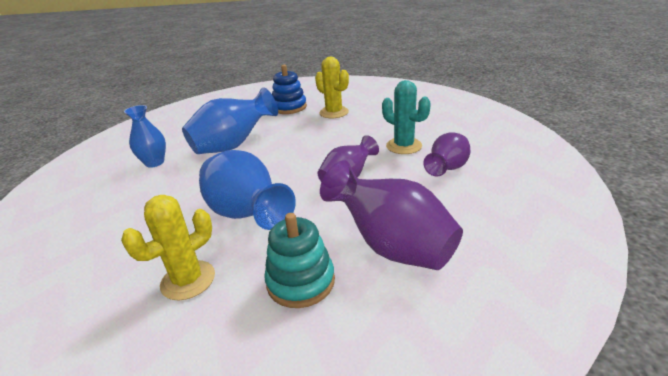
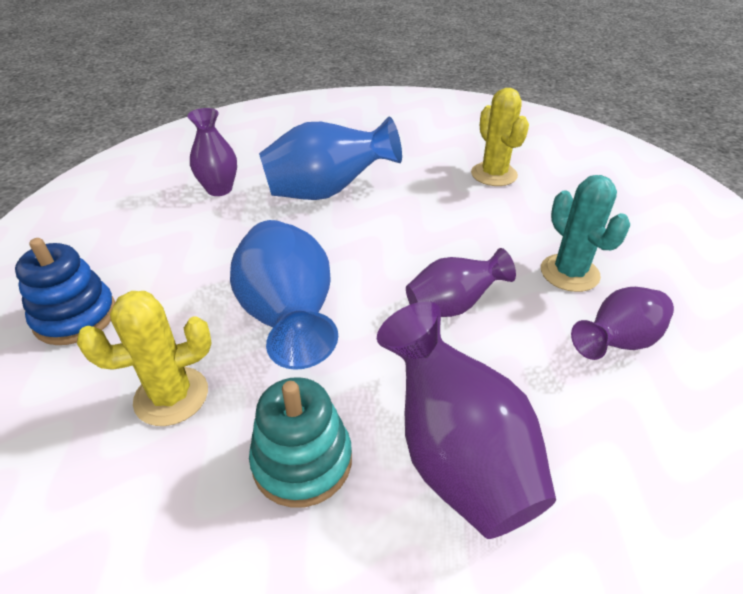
camera: 20 degrees right, 10 degrees up
(154, 163) = (219, 189): blue vase -> purple vase
(289, 107) = (434, 146): blue stacking toy -> blue stacking toy (75, 317)

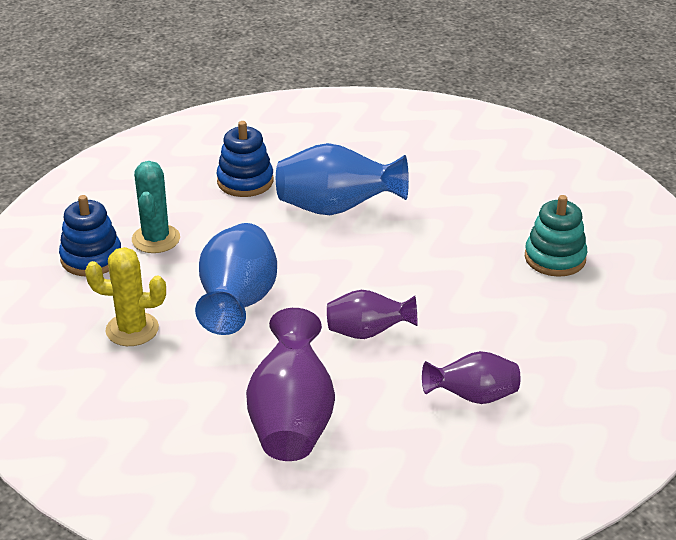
camera: 25 degrees right, 5 degrees down
(219, 189) = (245, 181): purple vase -> blue stacking toy
(302, 461) = (193, 391): turquoise stacking toy -> turquoise stacking toy (555, 258)
(494, 174) = (507, 233): yellow cactus -> none
(569, 273) = (488, 338): turquoise cactus -> turquoise cactus (156, 239)

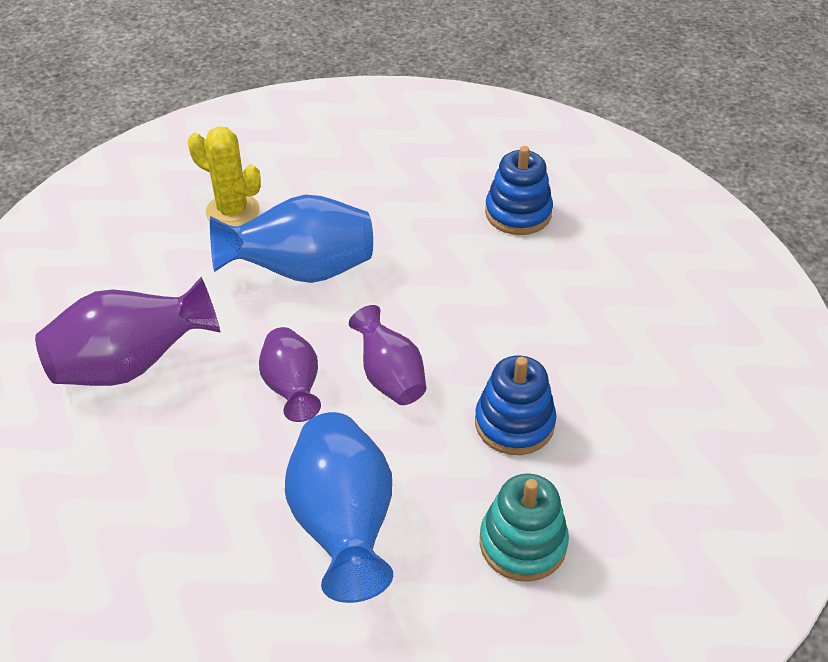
camera: 70 degrees right, 10 degrees up
(91, 258) = (329, 150): blue stacking toy -> blue stacking toy (514, 423)
(132, 329) = (232, 211): yellow cactus -> yellow cactus turned 45 degrees counterclockwise
(156, 239) = (380, 181): turquoise cactus -> none
(337, 209) = (510, 300): blue vase -> blue vase (343, 524)
(473, 397) = (211, 513): purple vase -> purple vase (390, 377)

